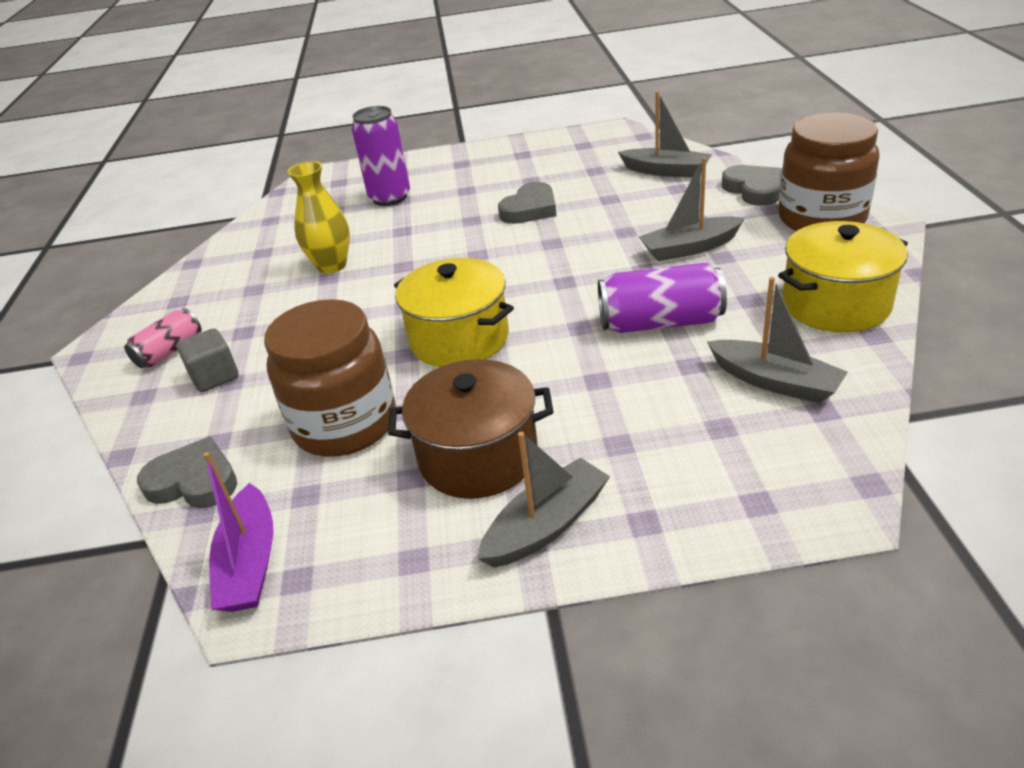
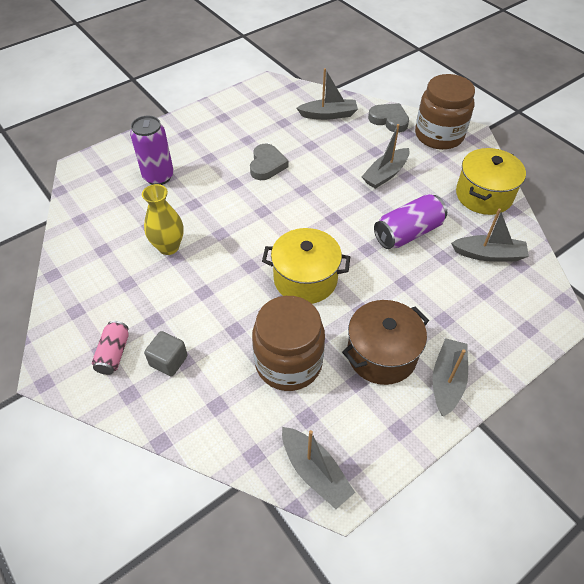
camera: 35 degrees left, 15 degrees up
(194, 481) = (230, 438): grey heart -> none
(250, 563) = (315, 471): purple boat -> grey boat

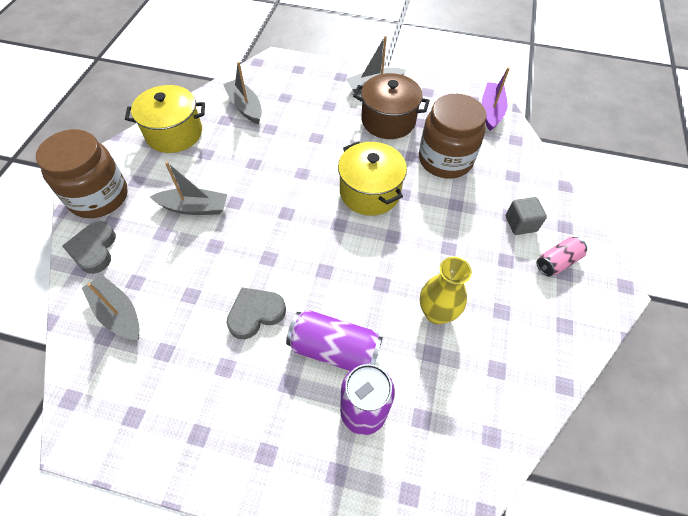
camera: 130 degrees left, 5 degrees up
(315, 471) = (491, 111): grey boat -> purple boat
(408, 233) = (261, 158): purple can -> purple can (334, 349)

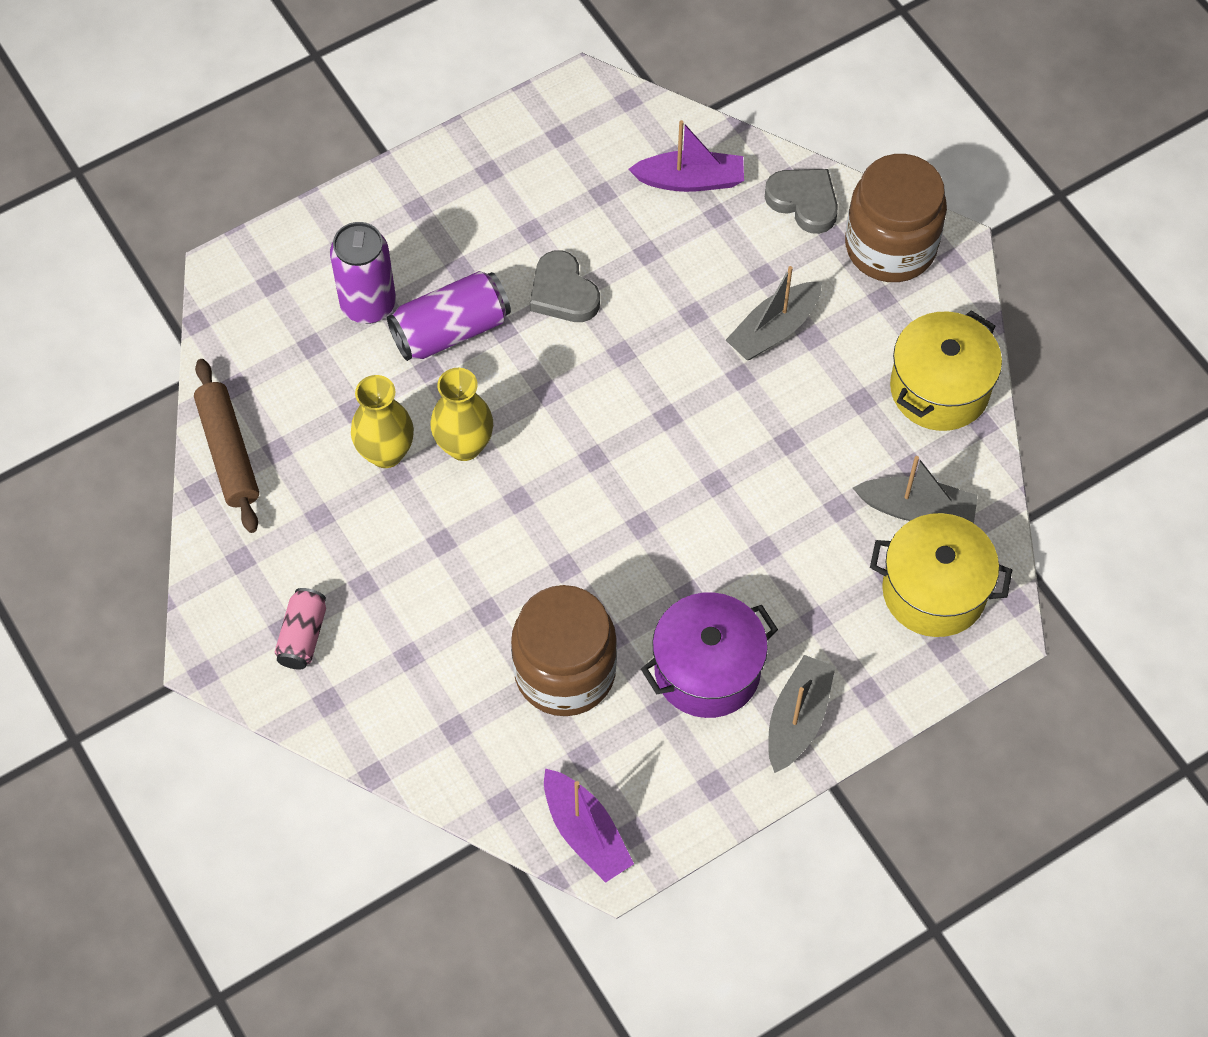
camera: 135 degrees right, 5 degrees up
(118, 313) = (690, 180): grey boat -> purple boat
(255, 314) = (563, 292): grey heart -> grey heart turned 135 degrees clockwise
(369, 192) = (606, 532): yellow pot -> yellow pot (934, 591)
(388, 120) = (707, 670): brown pot -> purple pot
(392, 281) = (464, 446): none -> yellow vase
(520, 224) = (385, 654): grey cube -> none
(528, 394) = (228, 452): none -> brown rolling pin

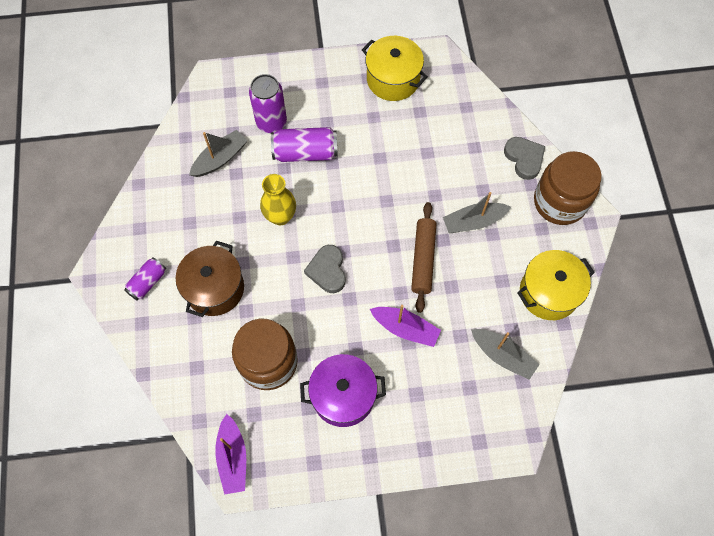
camera: 25 degrees right, 5 degrees up
(228, 452) = (163, 170): brown rolling pin -> brown rolling pin (423, 259)
(303, 636) = (147, 282): pink can -> purple can
(386, 453) = (239, 203): yellow vase -> none
(418, 599) = (214, 288): none -> brown pot
(563, 292) = (372, 156): grey heart -> grey heart (327, 270)
(690, 180) = (469, 123): purple boat -> purple boat (405, 328)
(797, 719) = (378, 446): grey boat -> grey boat (220, 159)
(934, 591) = (489, 407): yellow pot -> yellow pot (393, 79)

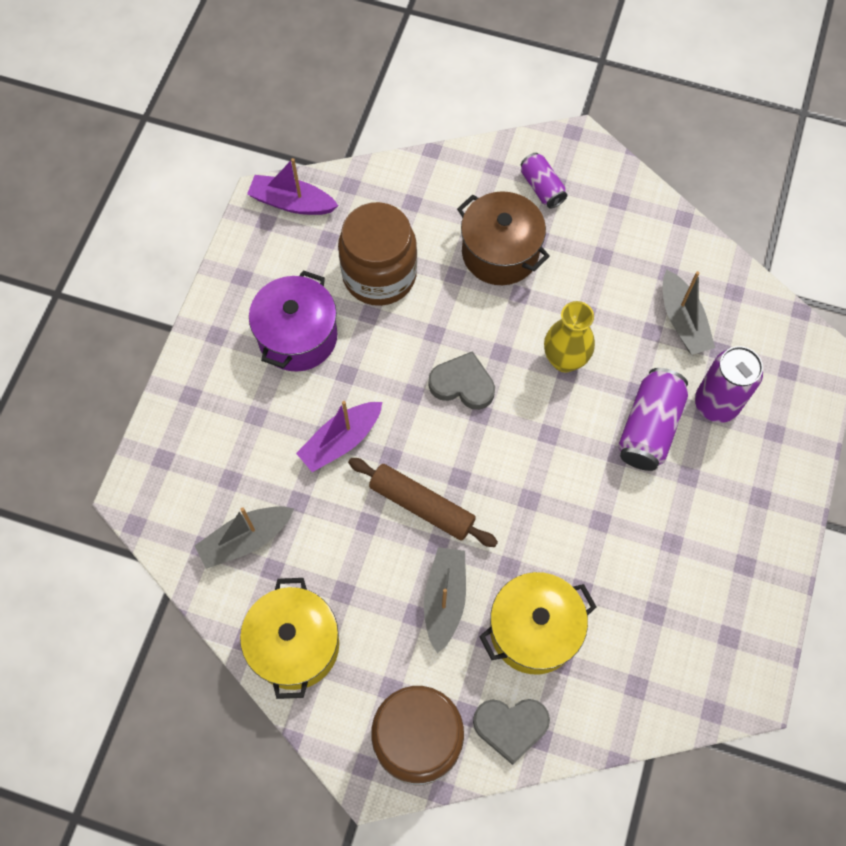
camera: 115 degrees right, 0 degrees up
(393, 79) = (727, 601): yellow pot -> yellow pot (533, 630)

